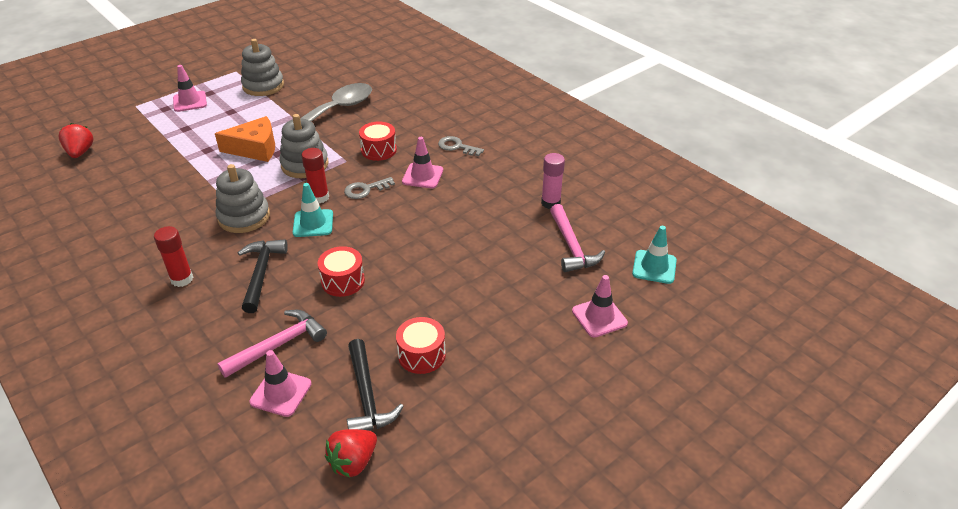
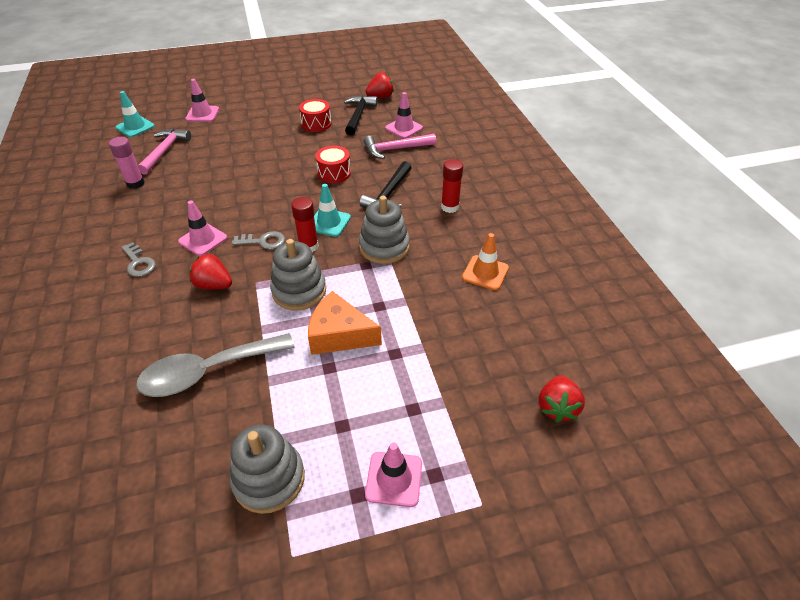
camera: 155 degrees left, 5 degrees up
(136, 222) = (485, 273): none -> orange traffic cone
(379, 150) = (214, 285): red drum -> red strawberry

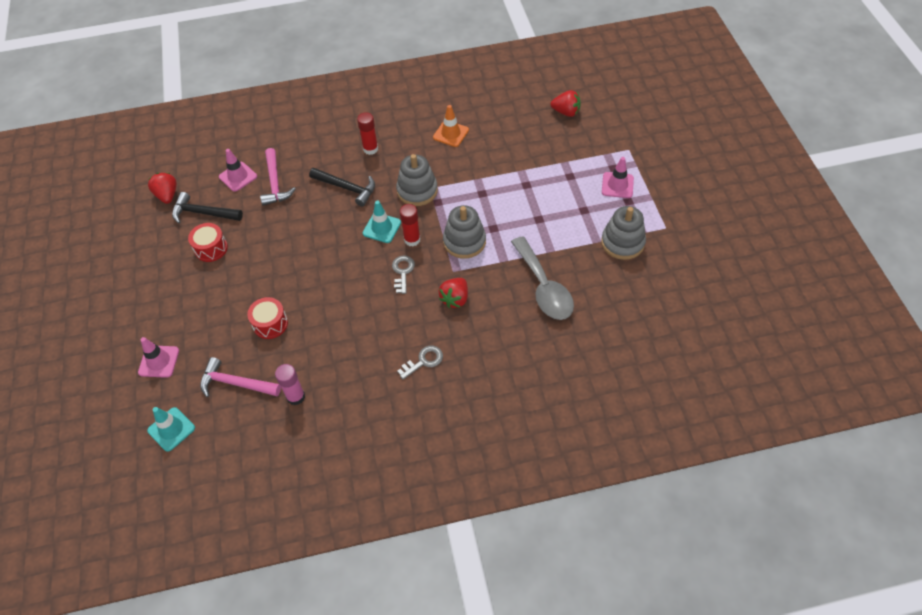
camera: 85 degrees left, 10 degrees up
(203, 240) = (396, 317): pink traffic cone -> none
(334, 173) = (307, 228): red drum -> red drum (270, 324)
(339, 334) = (509, 215): orange cheese -> none

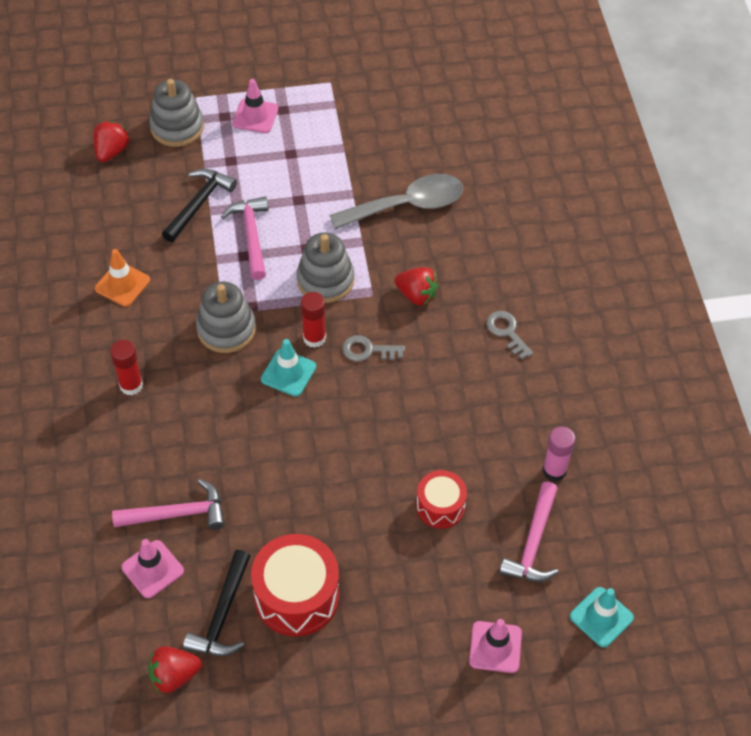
camera: 90 degrees left, 0 degrees up
(211, 248) = (296, 596): red drum -> red drum, size x1.68
(347, 188) = (205, 416): black hammer -> black hammer (199, 204)
(500, 195) = (251, 235): none -> pink hammer
(622, 242) = (347, 124): grey stacking toy -> grey stacking toy (177, 127)

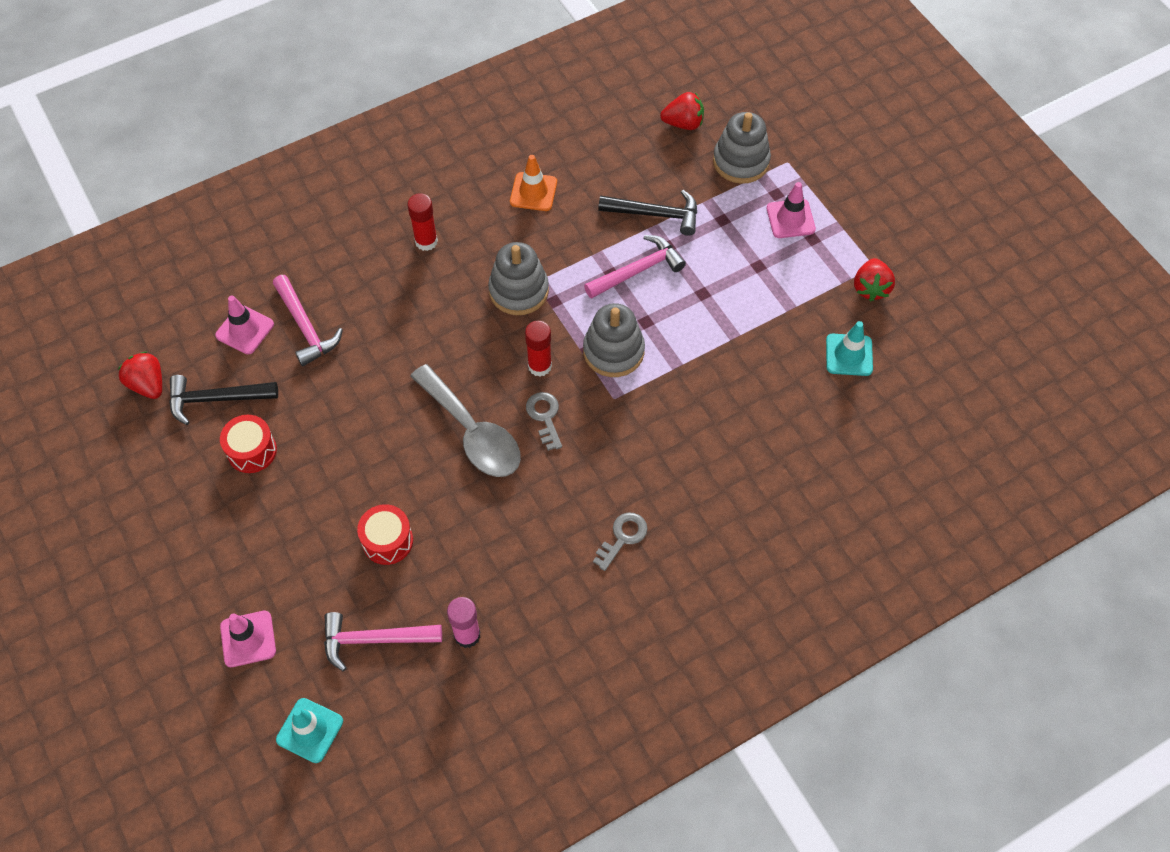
camera: 70 degrees right, 5 degrees up
(288, 373) = (490, 359): turquoise traffic cone -> turquoise traffic cone (849, 355)
(296, 596) = (252, 451): red drum -> red drum, size x0.60
(407, 205) = (744, 391): grey spoon -> grey spoon (473, 433)
(416, 295) = (632, 438): red strawberry -> red strawberry (870, 288)

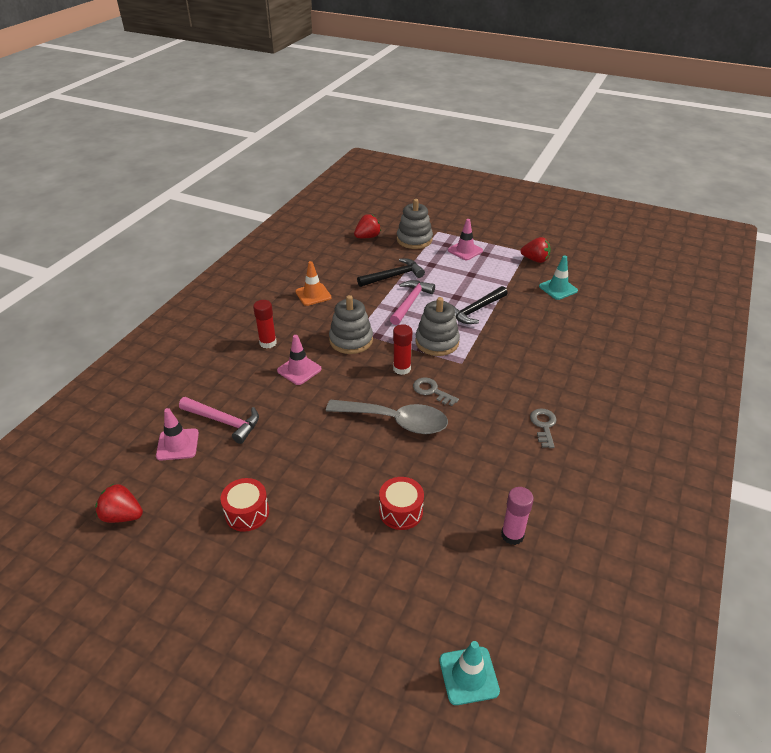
camera: 35 degrees left, 20 degrees down
(216, 399) = (189, 496): black hammer -> black hammer (475, 310)
(248, 639) = (357, 641): pink traffic cone -> pink traffic cone (299, 370)
(374, 640) = (453, 579): pink hammer -> none
(870, 288) = (535, 260): red strawberry -> red strawberry turned 45 degrees counterclockwise

